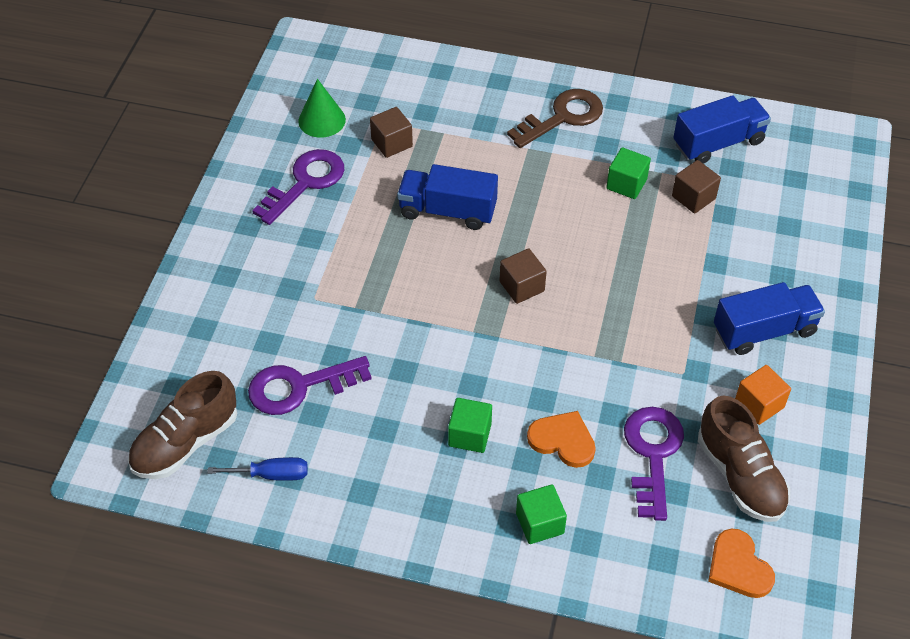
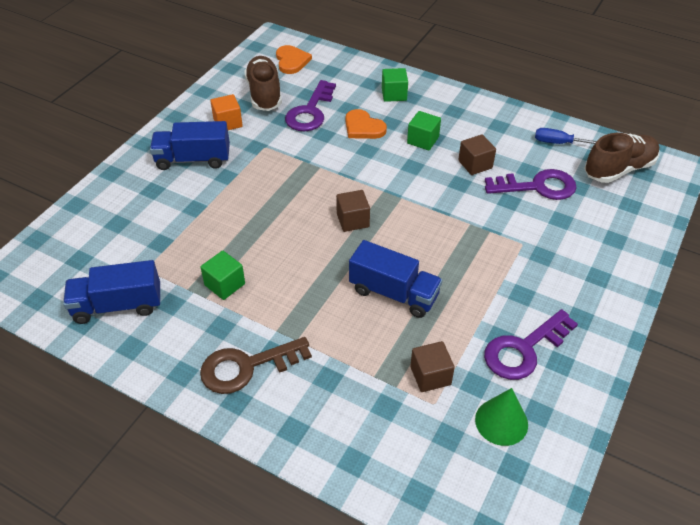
camera: 165 degrees left, 5 degrees down
(693, 197) = (175, 261): brown cube -> brown cube (475, 164)

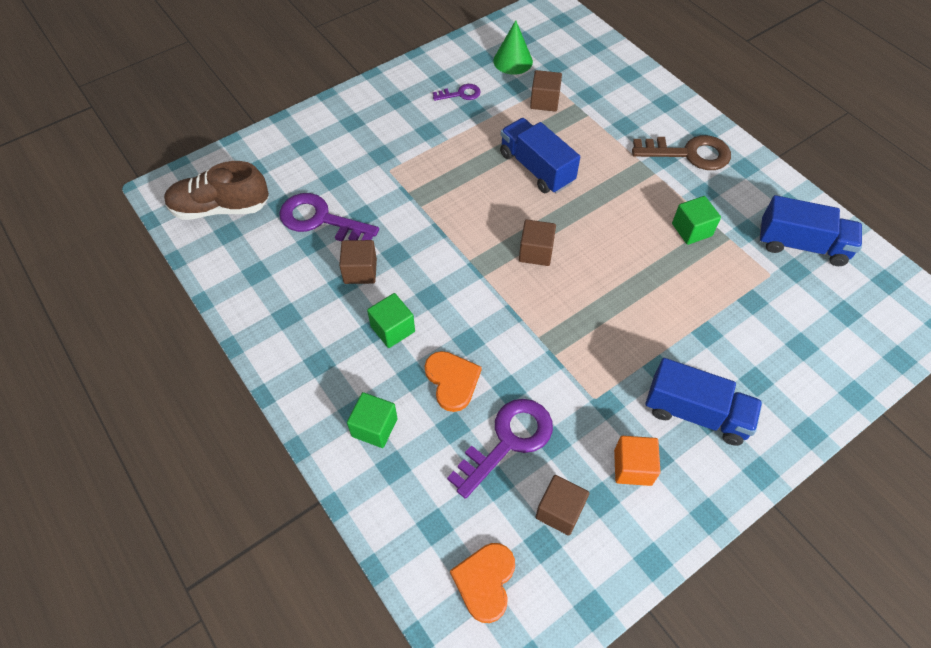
camera: 155 degrees left, 10 degrees up
(264, 94) = (559, 511): brown shoe -> brown cube
(524, 349) = (460, 94): purple key -> purple key, size x0.52
(558, 143) = (245, 264): blue screwdriver -> none

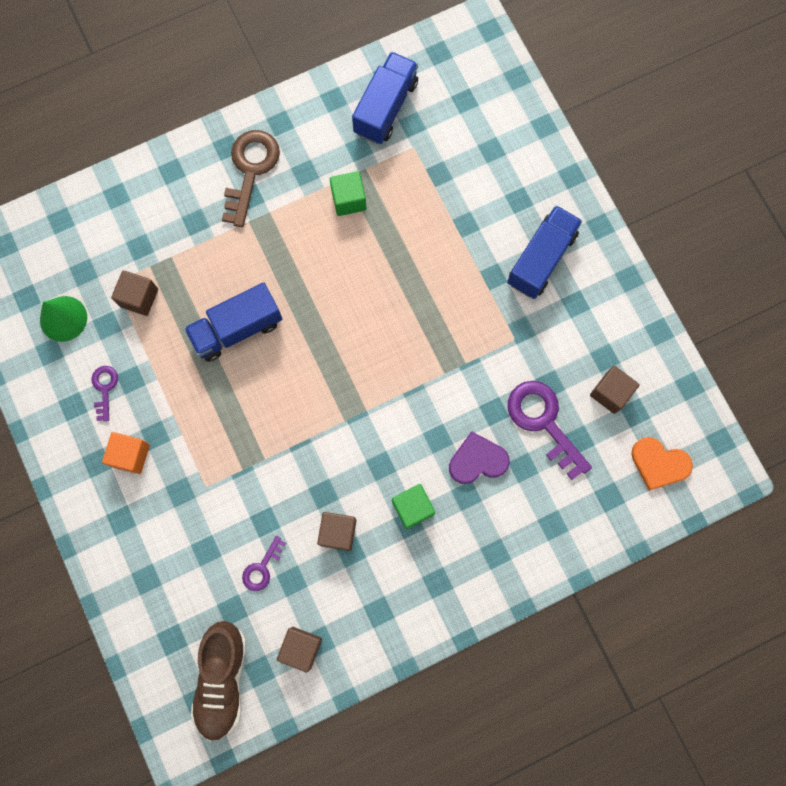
camera: 80 degrees left, 20 degrees up
(321, 220) = (262, 568): purple key -> purple key, size x0.52
(374, 427) = (513, 537): green cube -> none
(452, 381) = (477, 460): orange heart -> purple heart
(536, 252) = (347, 354): brown cube -> brown cube (301, 648)
(633, 467) = (582, 325): orange cube -> orange cube (130, 455)

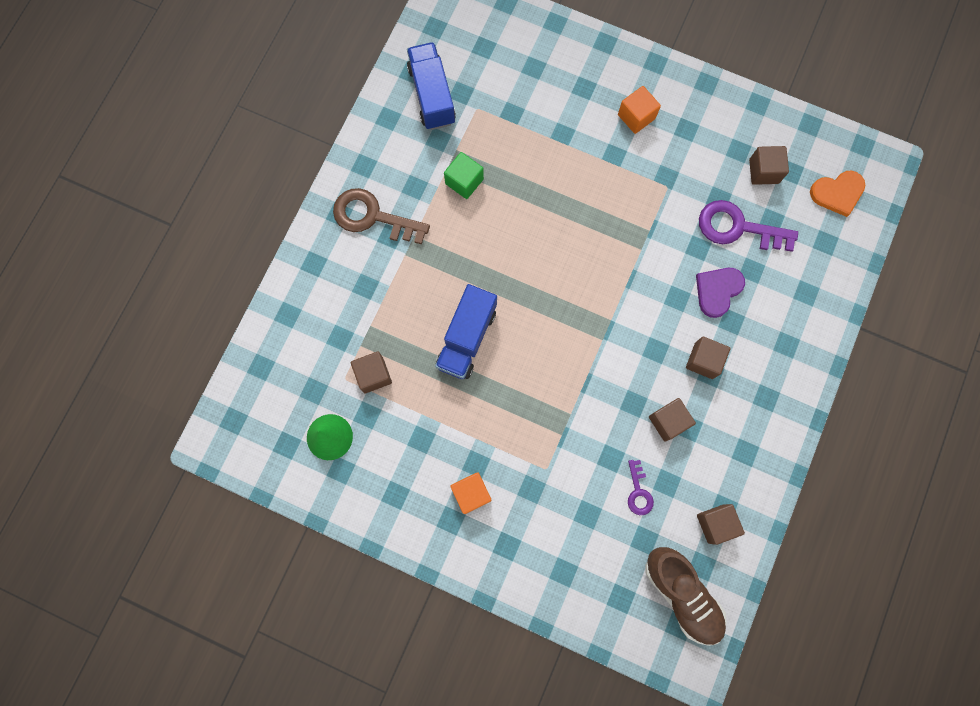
camera: 40 degrees left, 0 degrees up
(104, 389) = (408, 462): purple key -> none
(250, 171) = (373, 217): brown key -> brown key turned 45 degrees counterclockwise
(412, 508) = (703, 360): green cube -> brown cube
(541, 259) = (636, 117): blue truck -> orange cube

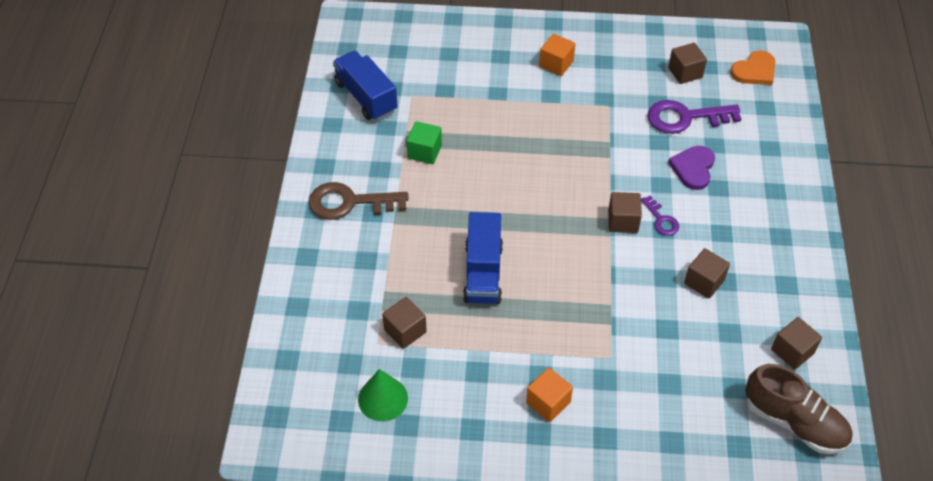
camera: 20 degrees left, 25 degrees down
(638, 492) = (707, 348): purple key -> purple key (661, 219)
(703, 360) = (710, 224): brown cube -> brown cube (623, 221)

